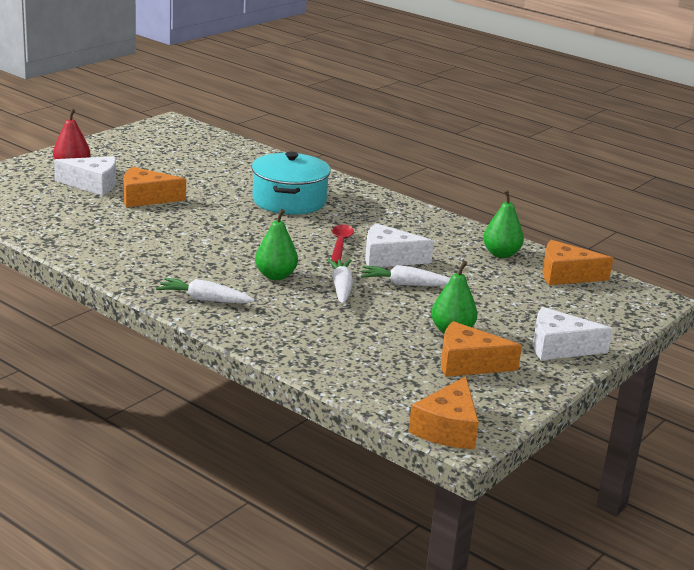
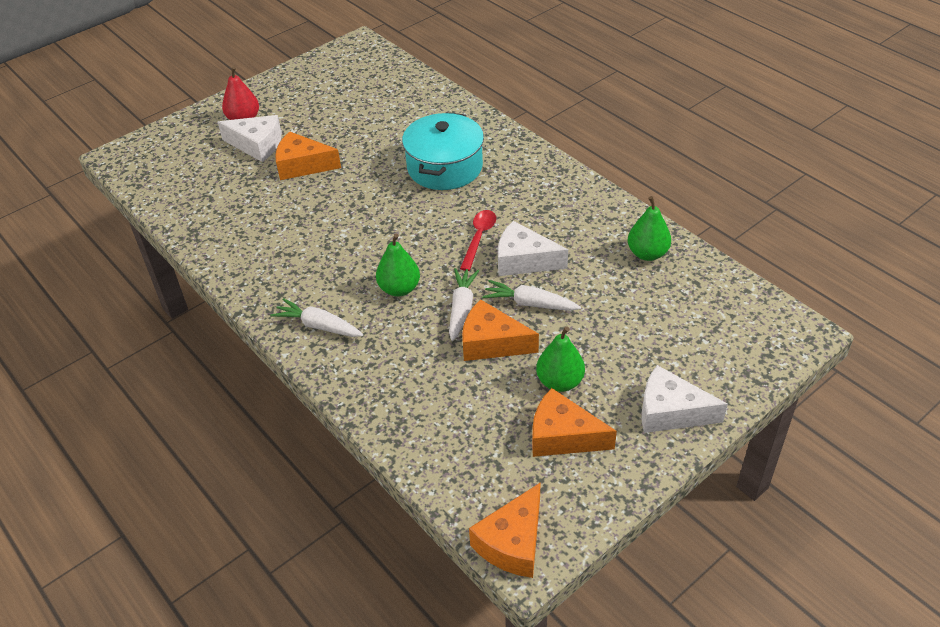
camera: 15 degrees right, 20 degrees up
(566, 275) = (710, 289): orange cheese -> orange cheese (492, 343)

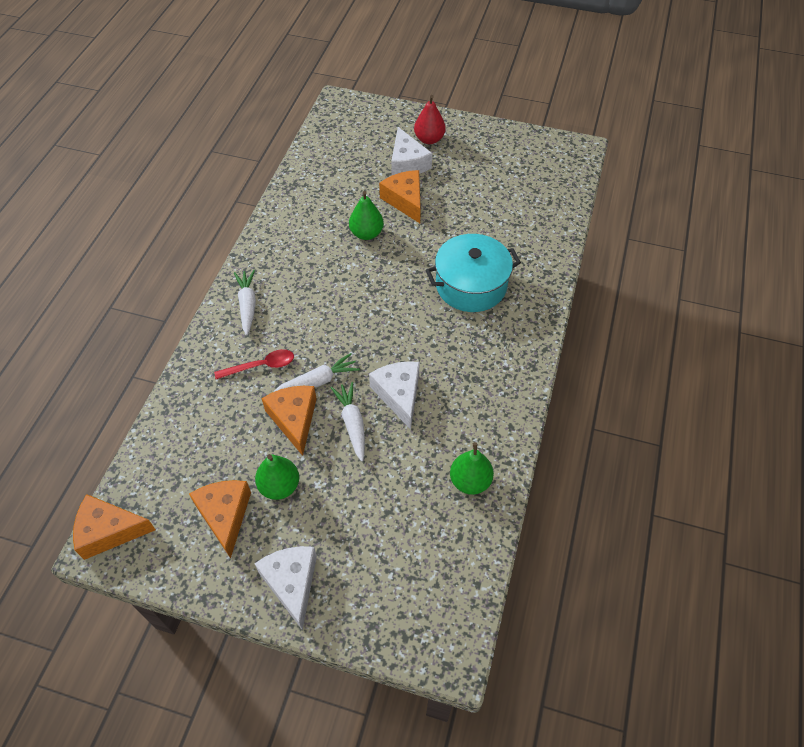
camera: 55 degrees right, 10 degrees up
(399, 289) = (314, 331): green pear -> green pear (366, 233)
(479, 238) = (404, 351): red spoon -> red spoon (261, 366)

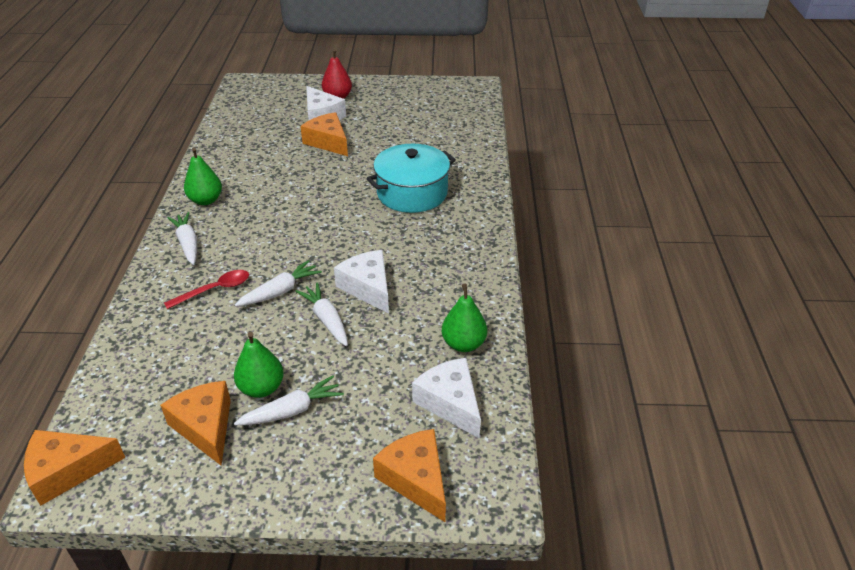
camera: 15 degrees left, 15 degrees down
(292, 583) = (299, 473): white cheese -> white cheese (450, 403)
(294, 419) = (262, 327): orange cheese -> orange cheese (416, 479)
(300, 517) = (292, 410): none -> white carrot
(366, 233) = (297, 171): green pear -> green pear (206, 200)

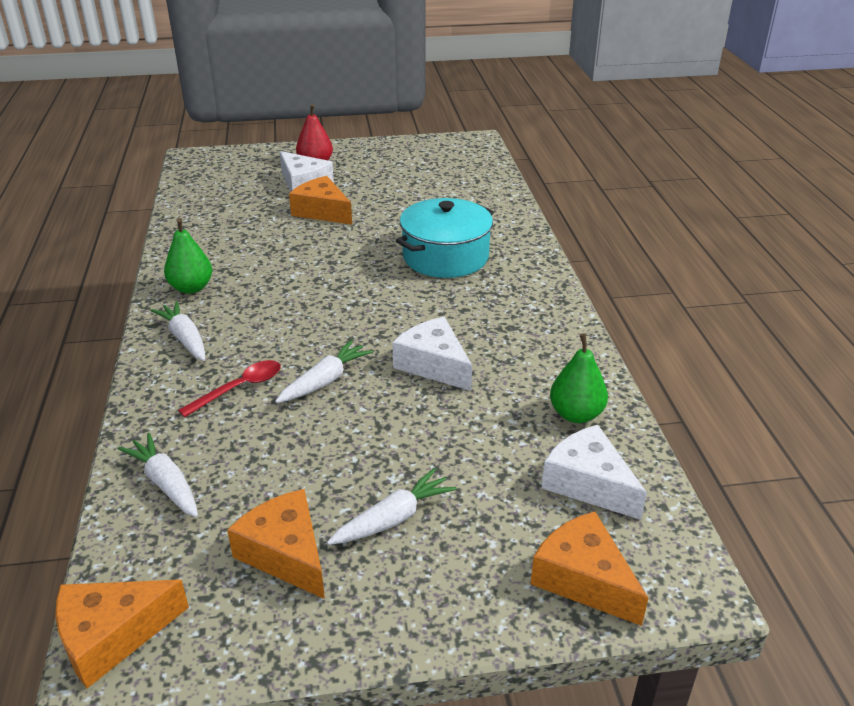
camera: 10 degrees left, 5 degrees down
(261, 388) = (343, 496): green pear -> none
(326, 319) = (396, 406): white carrot -> white carrot (165, 483)

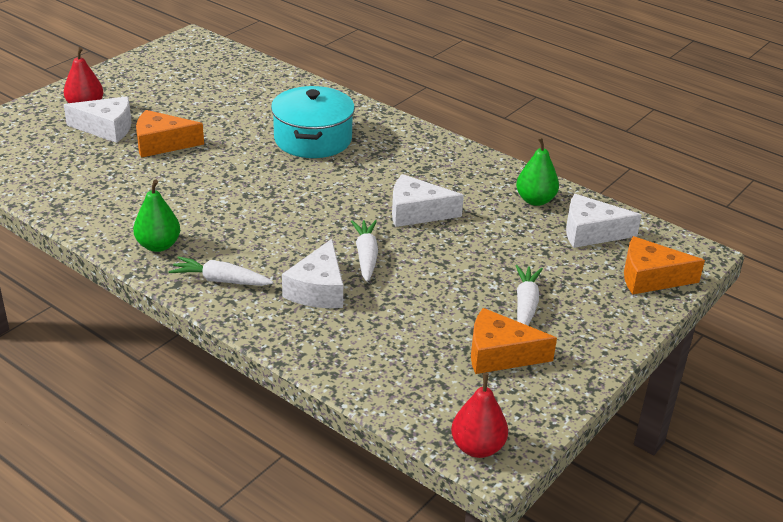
camera: 45 degrees left, 0 degrees up
(112, 636) = (477, 447): orange cheese -> red pear
(165, 483) = (369, 365): white carrot -> none
(239, 388) = (318, 289): red spoon -> white cheese

